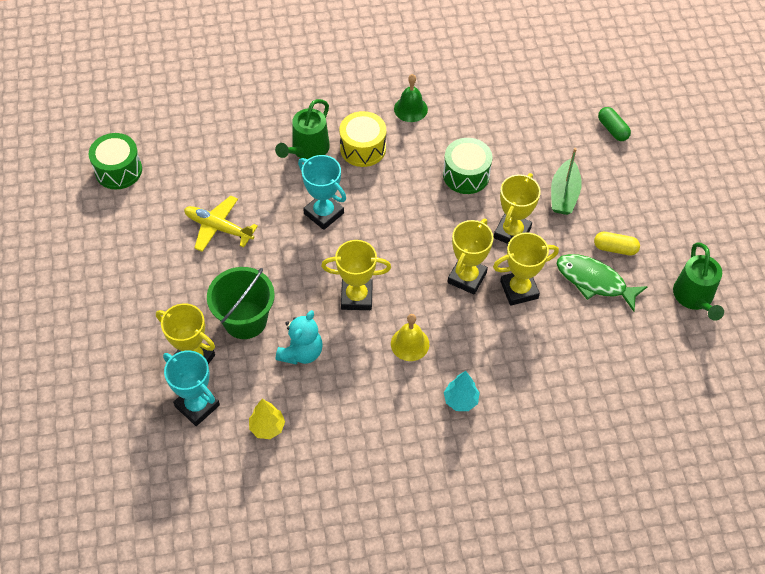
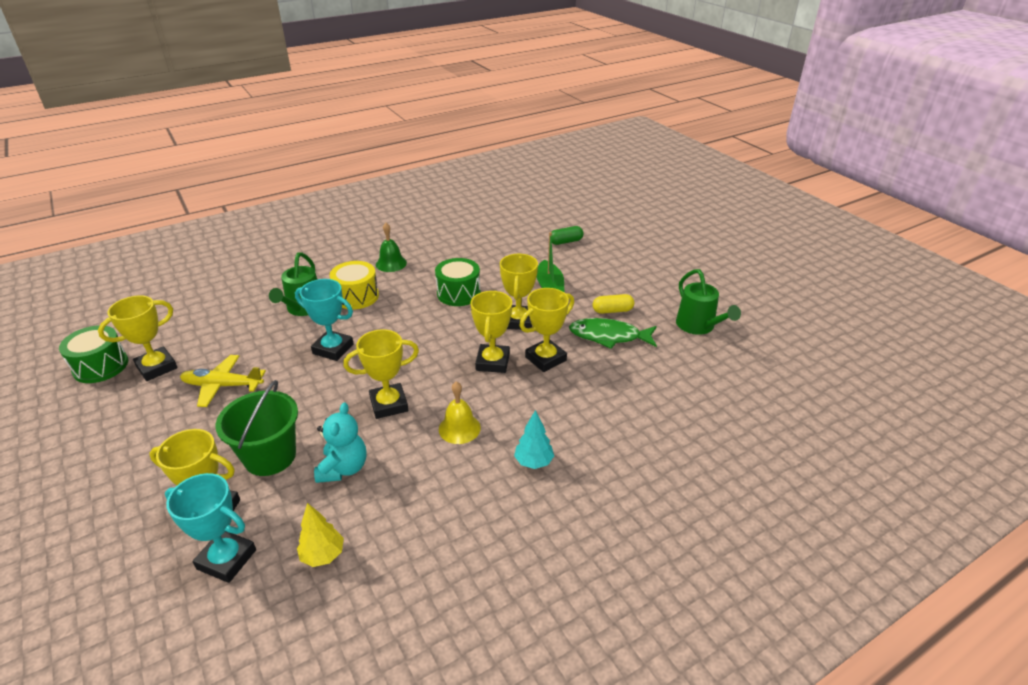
camera: 20 degrees left, 20 degrees down
(165, 187) = (157, 367): none -> yellow trophy
(612, 129) = (566, 242): green capsule -> green capsule turned 60 degrees counterclockwise

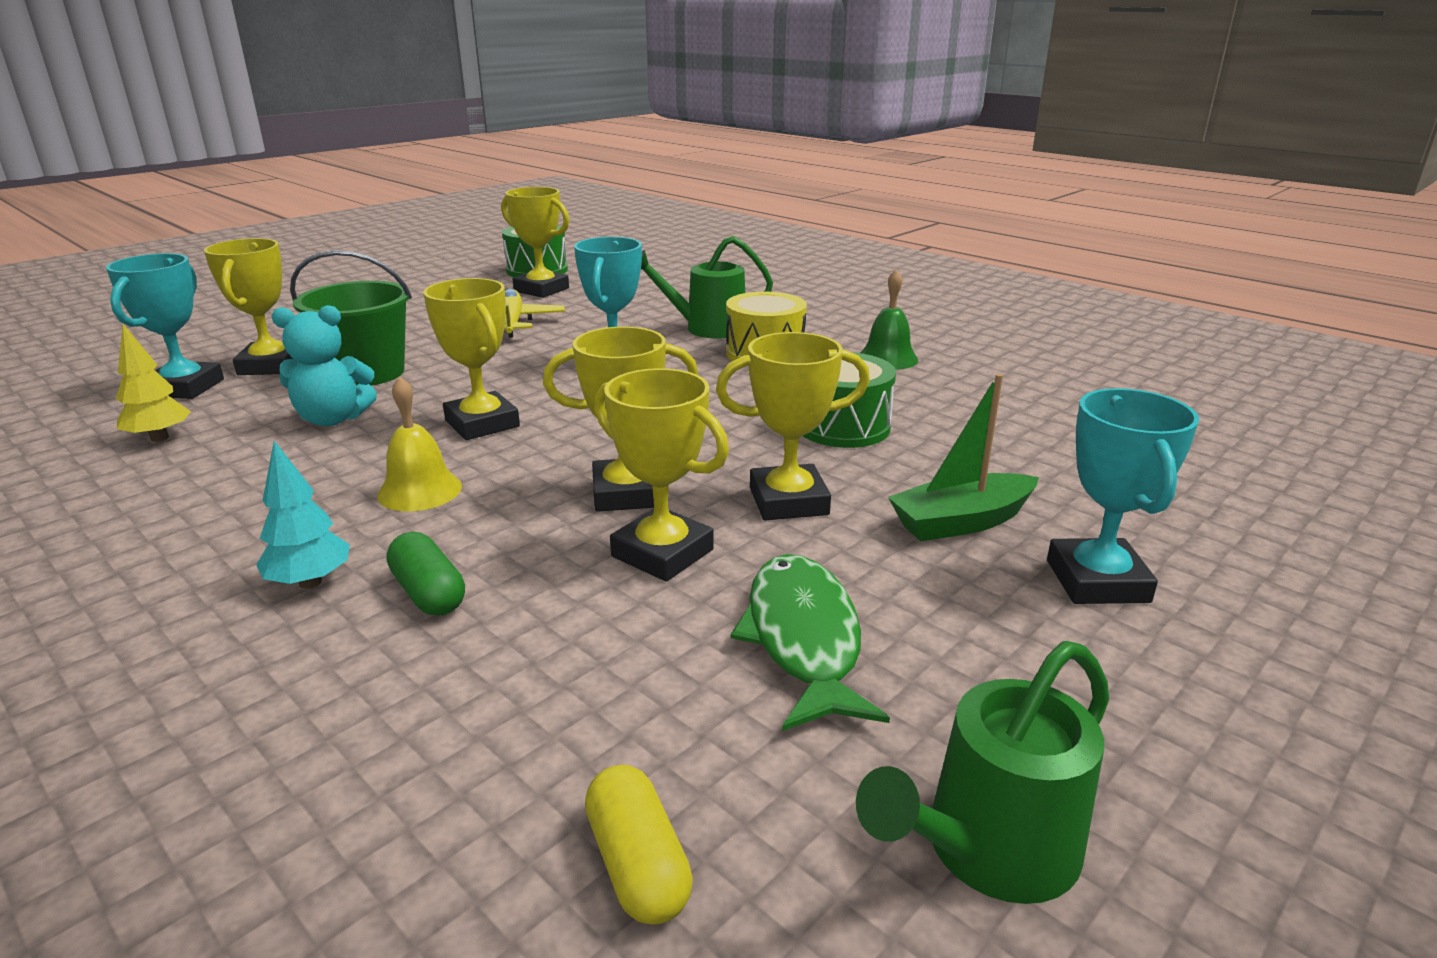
camera: 75 degrees right, 10 degrees down
(566, 242) = (1207, 519): green capsule -> green capsule (428, 593)
(594, 273) = (1097, 581): none -> turquoise trophy
(612, 311) = (934, 634): yellow capsule -> yellow capsule (637, 865)

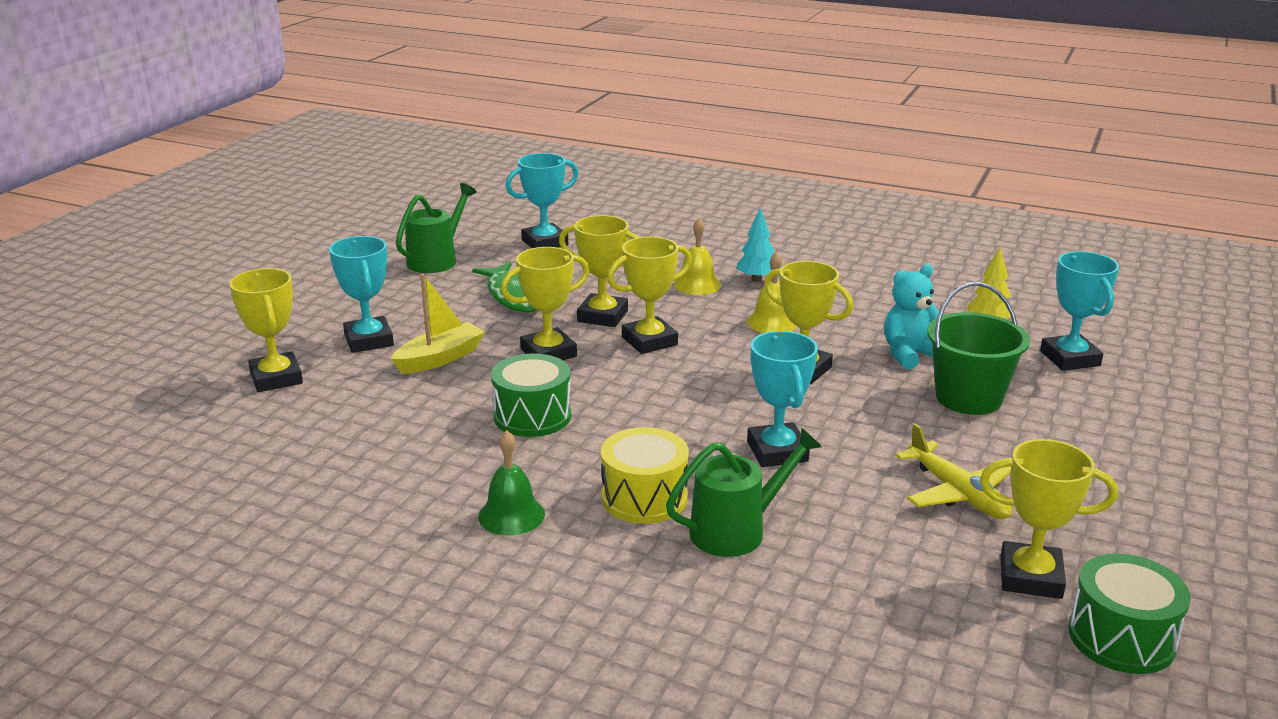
camera: 160 degrees right, 0 degrees up
(271, 366) = (1059, 390): yellow trophy -> yellow trophy (276, 378)
(428, 593) = (697, 284): green capsule -> yellow bell
(637, 865) = (544, 243): yellow capsule -> turquoise trophy
(961, 522) = (440, 358): green boat -> yellow boat

